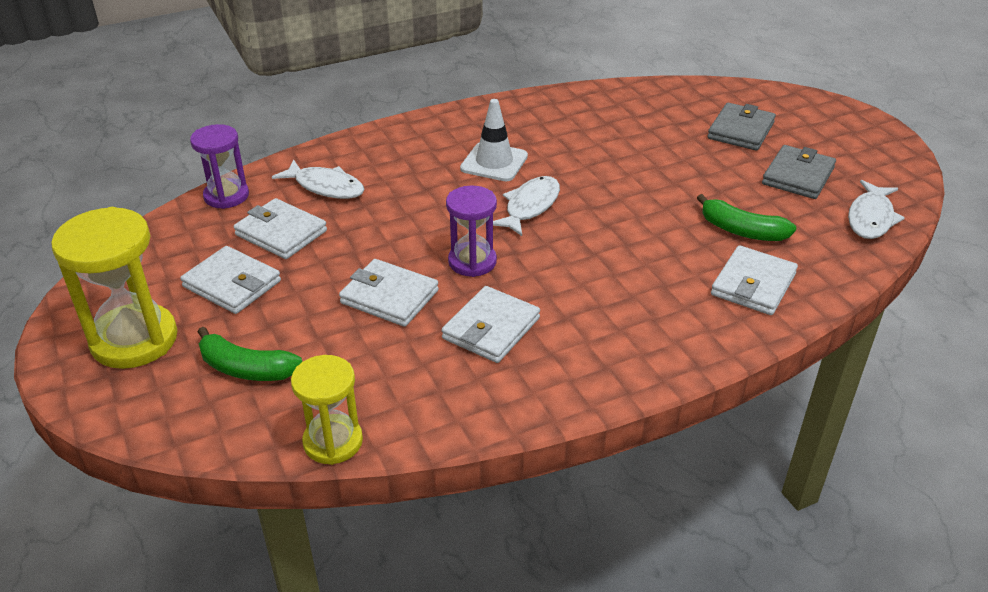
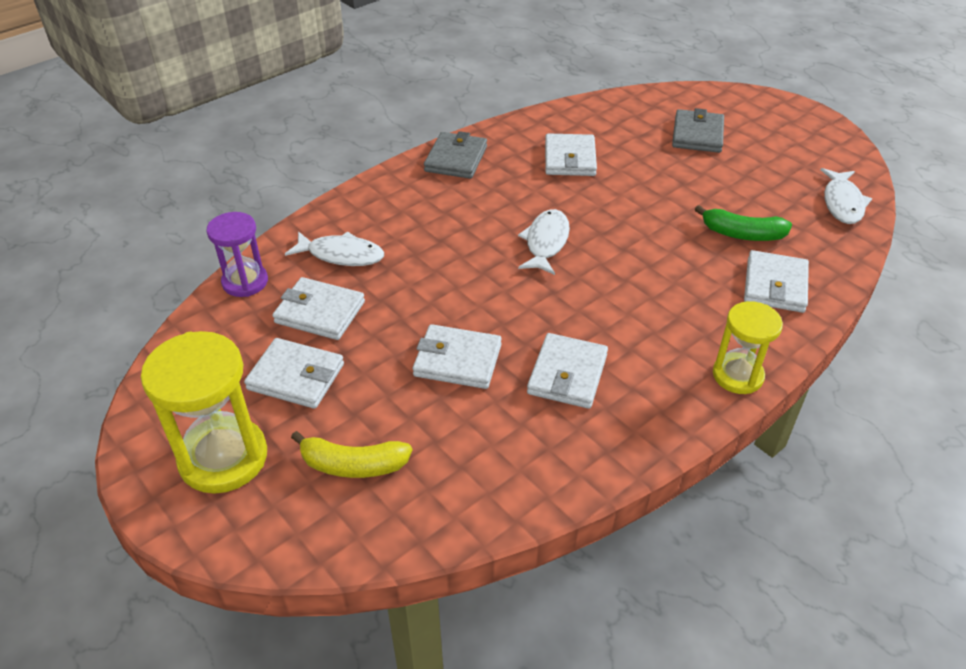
camera: 15 degrees left, 5 degrees up
(246, 368) = (353, 465): green banana -> yellow banana
(333, 442) = (474, 523): yellow hourglass -> yellow hourglass (737, 375)
(472, 262) = (518, 309): purple hourglass -> none
(494, 162) = (492, 202): white traffic cone -> none
(593, 134) = (570, 159): none -> white wallet
(798, 176) = (765, 172): grey wallet -> grey wallet (456, 159)

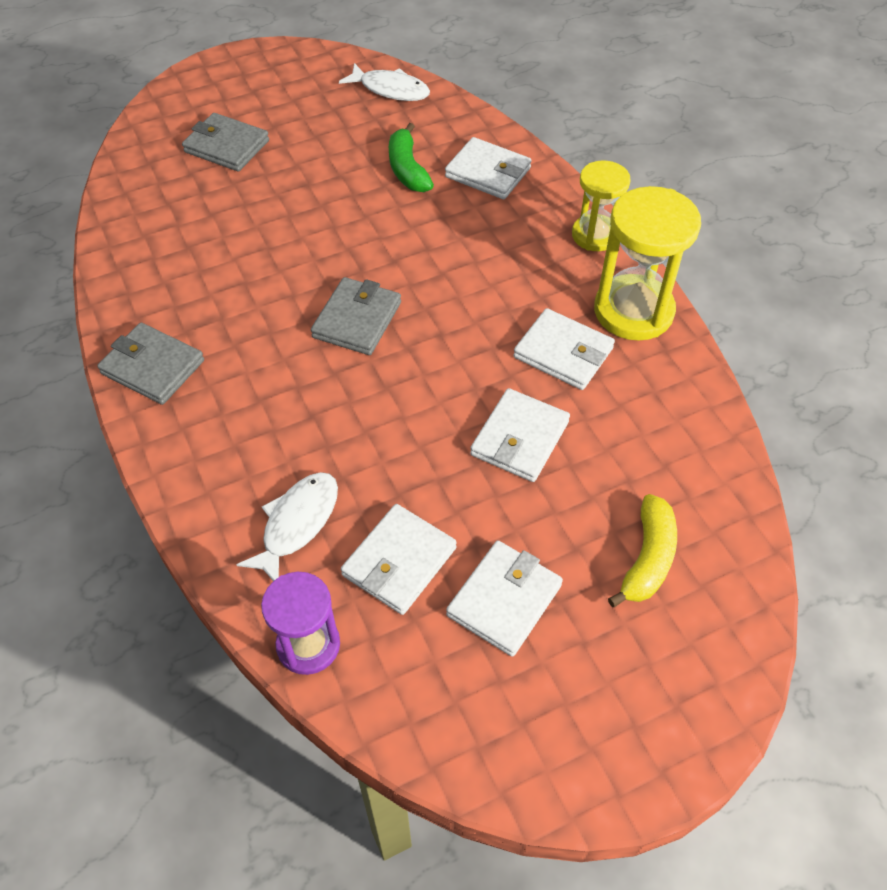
camera: 75 degrees left, 10 degrees up
(223, 458) = (615, 690): yellow hourglass -> yellow hourglass (633, 311)
(546, 242) = (357, 320): white fish -> grey wallet
(570, 159) = (213, 260): white wallet -> none
(742, 234) = (407, 169): green banana -> green banana turned 135 degrees clockwise

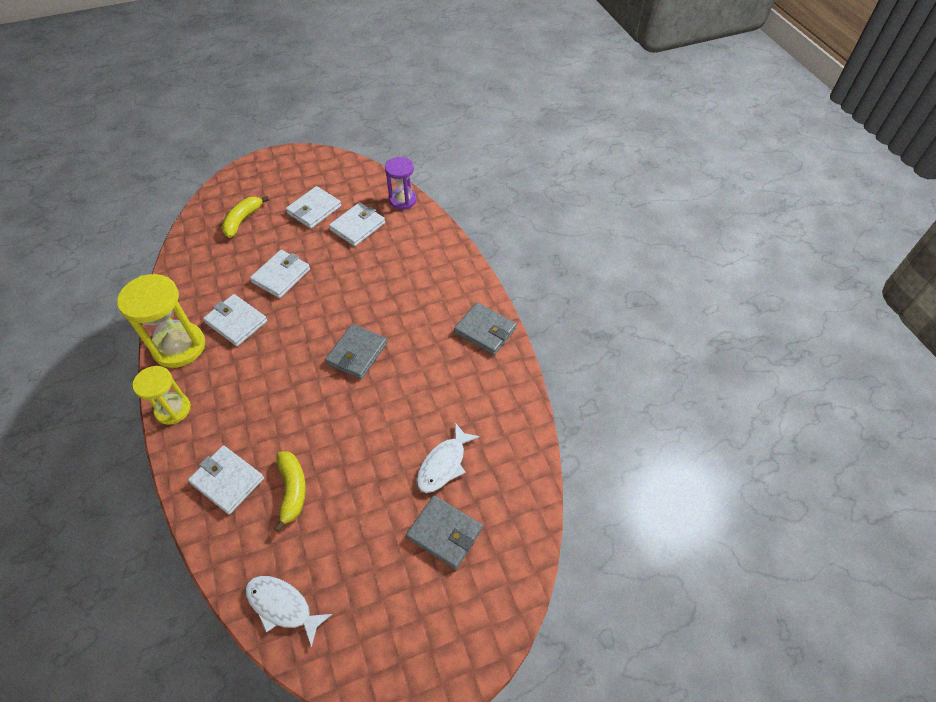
camera: 175 degrees left, 0 degrees up
(297, 524) = (404, 244): white fish -> white fish (444, 464)
(407, 169) = (292, 490): green banana -> yellow banana

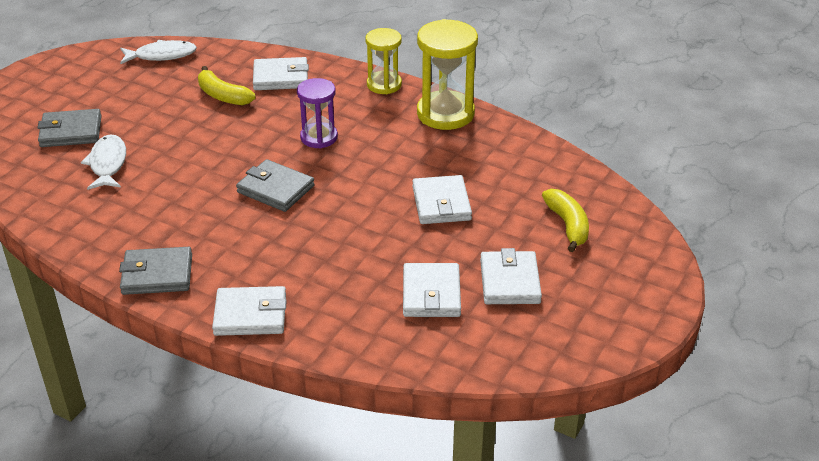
camera: 140 degrees right, 15 degrees down
(236, 322) = (424, 151): white wallet -> white wallet (250, 315)
(357, 353) = (275, 189): grey wallet -> grey wallet turned 45 degrees counterclockwise
(402, 200) = (418, 358): purple hourglass -> purple hourglass (319, 137)

